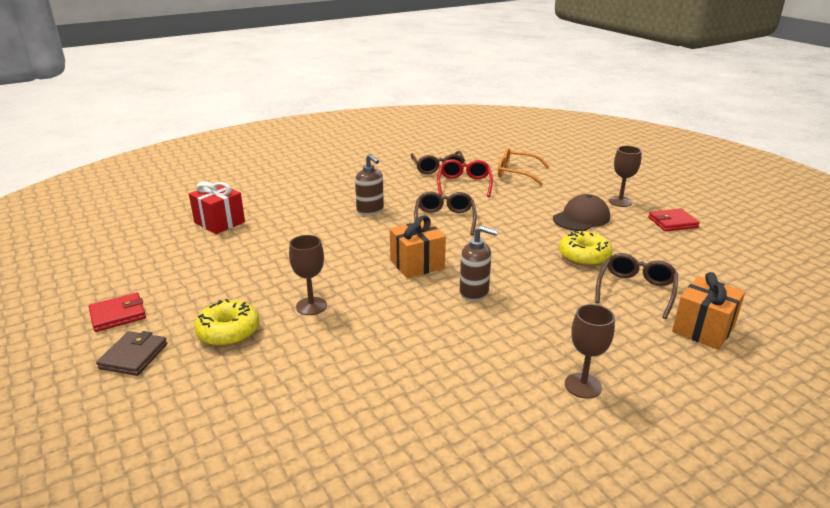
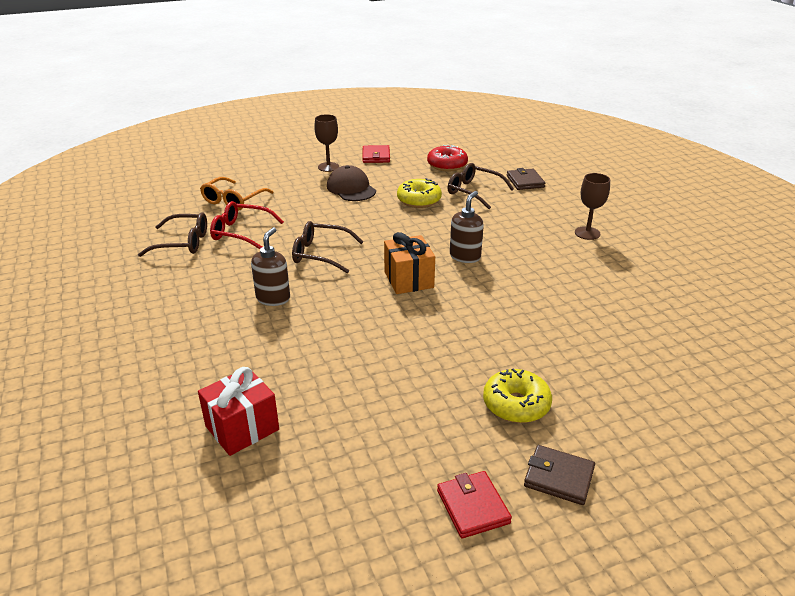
camera: 80 degrees left, 5 degrees up
(311, 306) = (474, 348): brown goblet -> none
(370, 210) = (273, 298): brown soap dispenser -> brown soap dispenser turned 45 degrees counterclockwise
(694, 267) = (447, 165): none -> red donut
(703, 329) = (525, 181): orange gift -> brown wallet

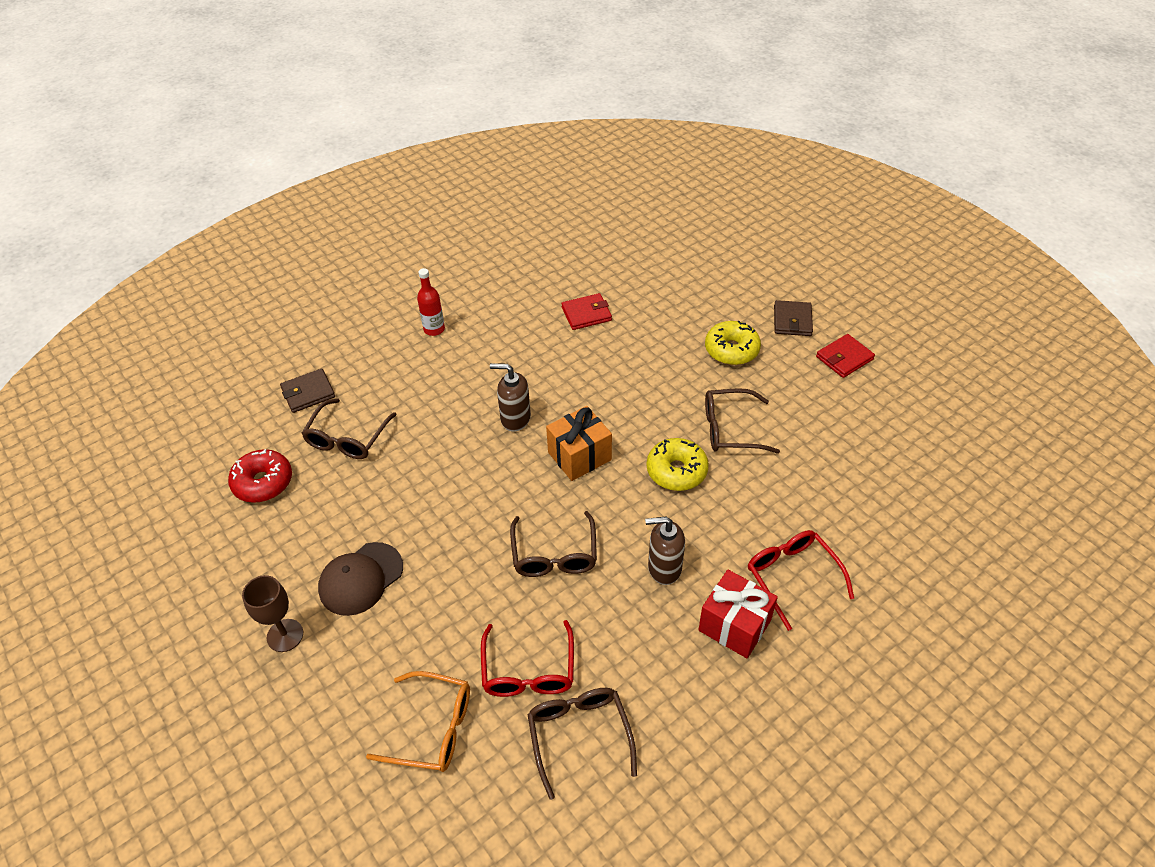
camera: 105 degrees left, 15 degrees up
(212, 362) = (792, 577): none -> red glasses
(242, 428) = (857, 515): red gift -> red gift (734, 625)
(376, 156) = (235, 580): red wallet -> red wallet (586, 314)
(398, 371) = (730, 429): none -> brown glasses
(419, 200) = (384, 490): yellow donut -> yellow donut (676, 471)
(587, 233) = (434, 329): brown goblet -> red bottle

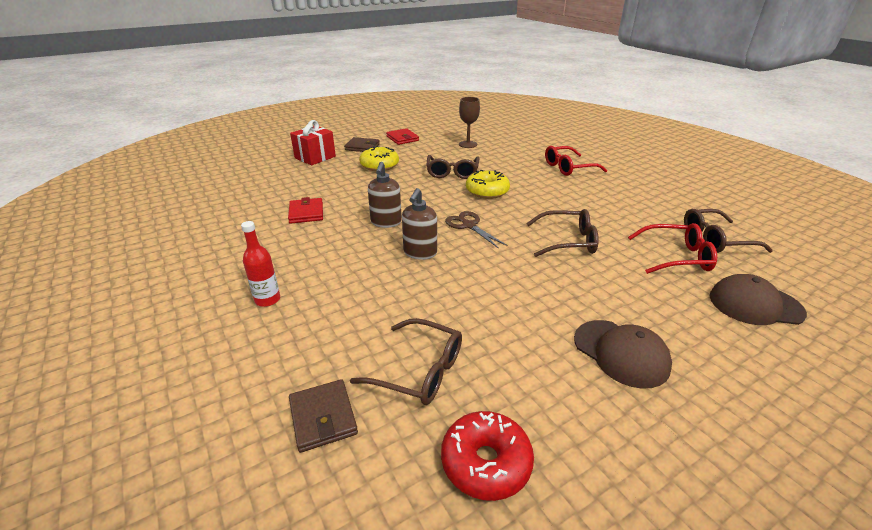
camera: 85 degrees left, 15 degrees down
(285, 635) = (716, 416): brown goblet -> brown goblet (468, 144)
(432, 728) = (755, 305): orange glasses -> brown cap
(579, 456) = (468, 225): orange gift -> brown scissors
(664, 568) = (570, 202): brown soap dispenser -> brown soap dispenser (386, 222)
(734, 625) = (608, 185): red gift -> red gift (315, 157)

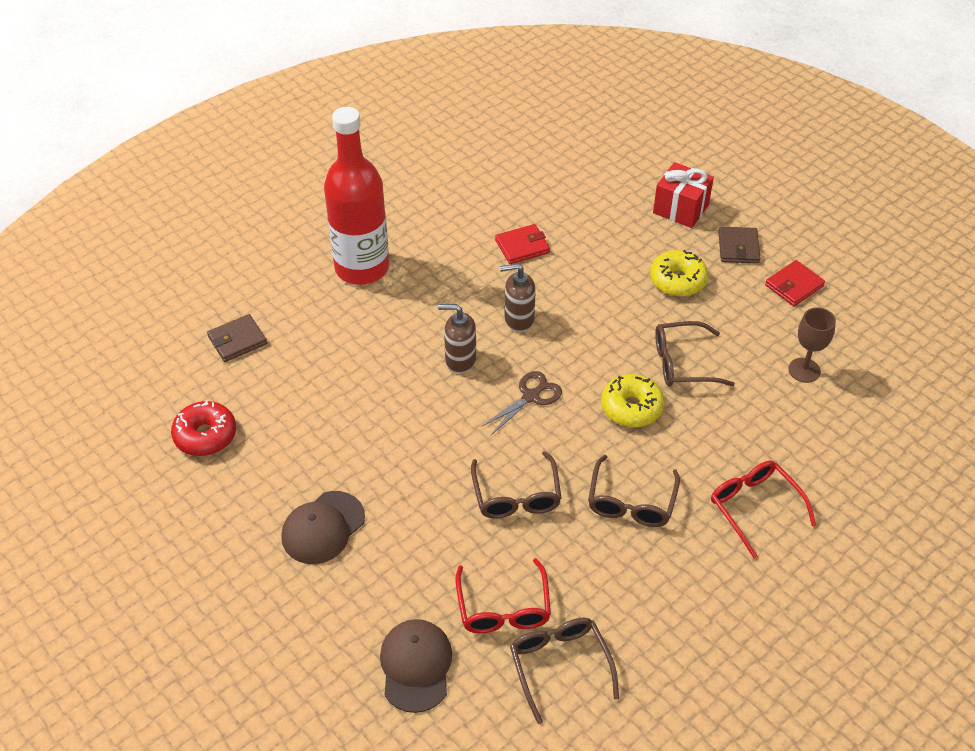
camera: 80 degrees right, 15 degrees up
(267, 300) = (362, 268): red bottle -> red bottle, size x2.40
(419, 371) = (287, 386): brown glasses -> brown glasses (631, 502)

